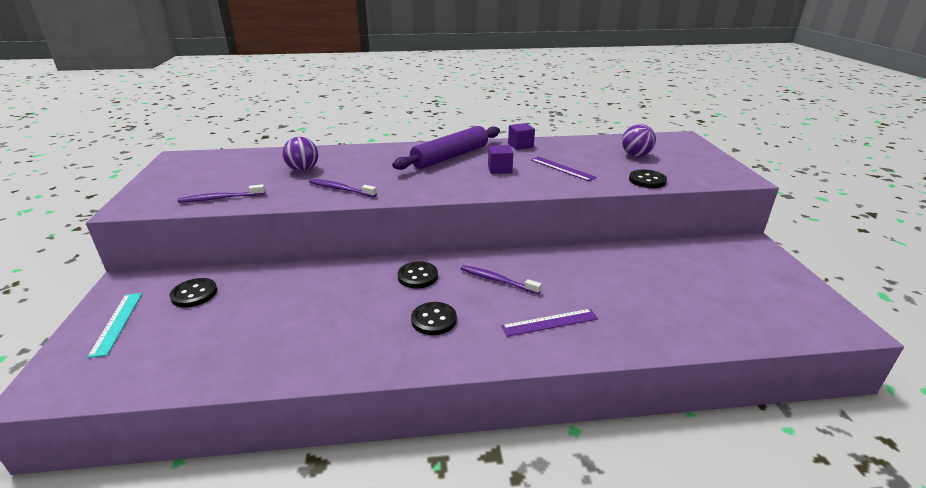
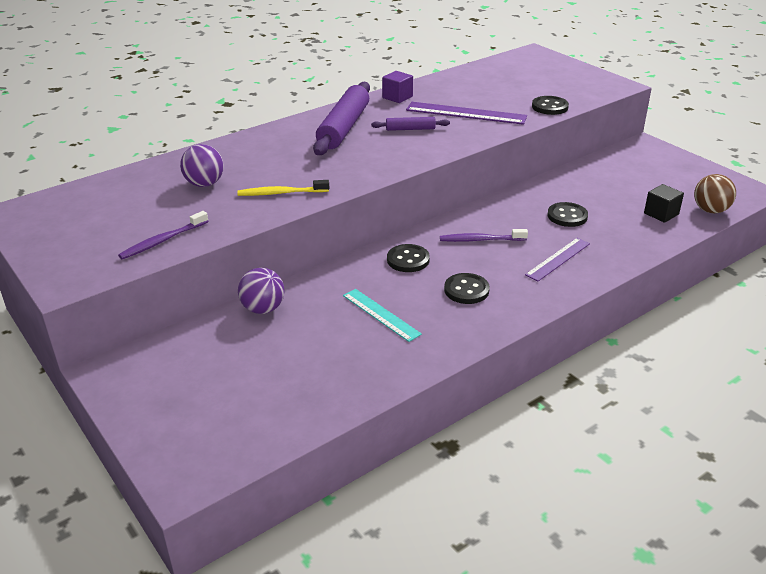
camera: 30 degrees left, 5 degrees up
(117, 323) = (166, 405): turquoise ruler -> turquoise ruler (381, 314)
(194, 294) = (207, 352): black button -> black button (567, 216)
(340, 189) = (281, 193): purple toothbrush -> yellow toothbrush
(499, 169) = (410, 129): purple cube -> purple rolling pin
(562, 168) = (466, 113): purple ruler -> purple ruler, size x1.53
(635, 155) = (514, 82): purple ball -> purple ball (263, 309)
(708, 315) = (661, 214): none -> black cube
(774, 330) = (710, 210): none -> brown ball

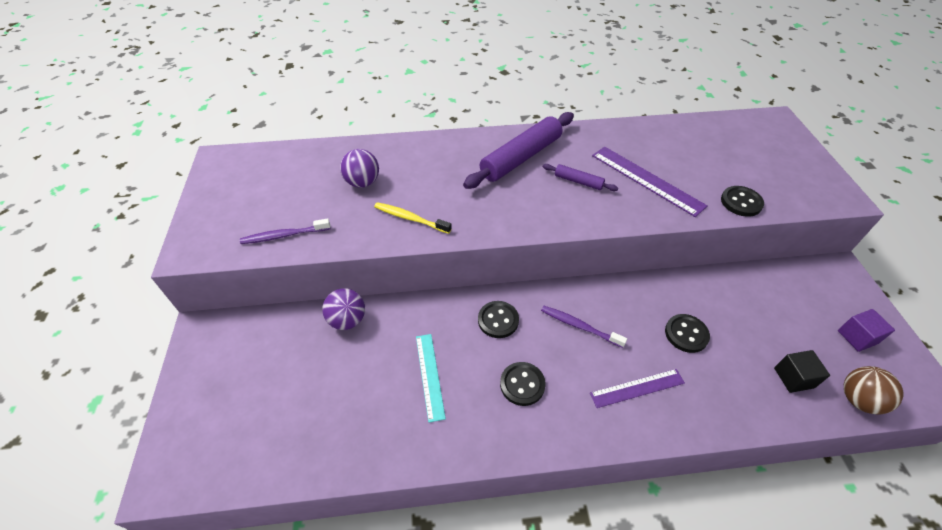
camera: 30 degrees right, 15 degrees up
(397, 97) = (596, 136): purple cube -> purple cube (857, 337)

